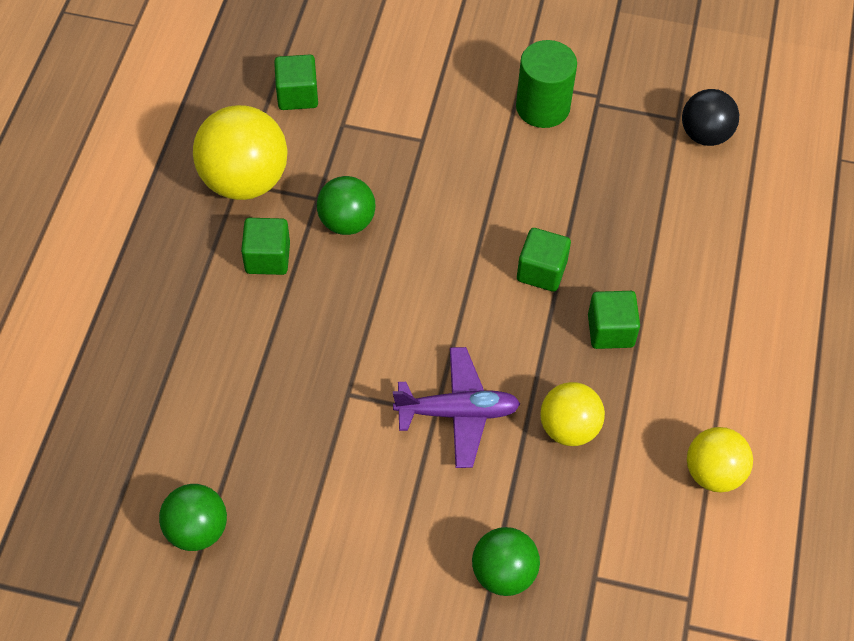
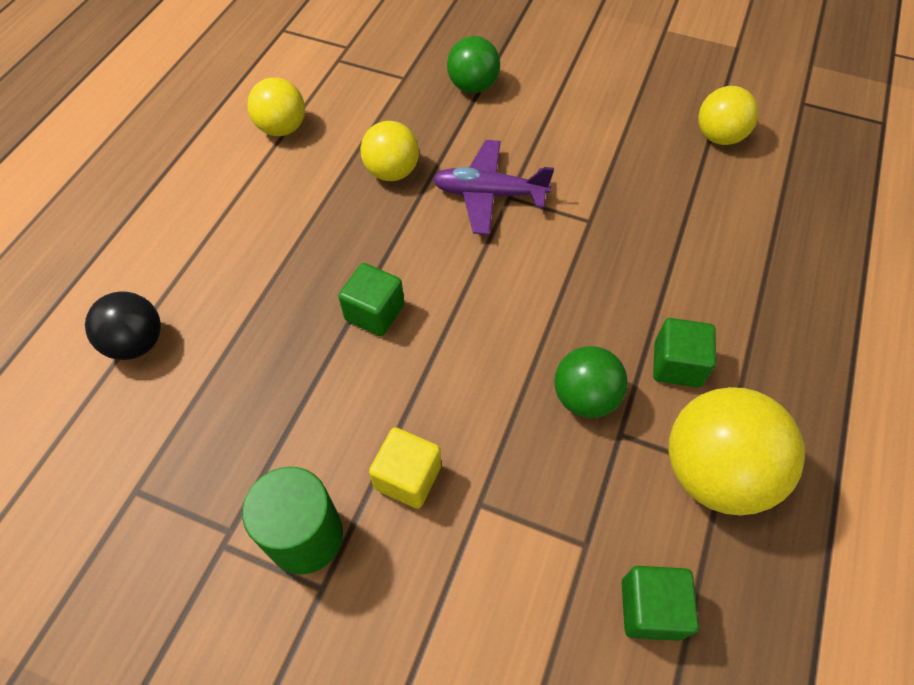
camera: 170 degrees left, 0 degrees up
(197, 530) = (718, 137): green ball -> yellow ball
(479, 150) = (408, 477): none -> yellow cube
(610, 330) = (324, 246): green cube -> none
(705, 134) = (112, 461): black ball -> black ball (137, 343)

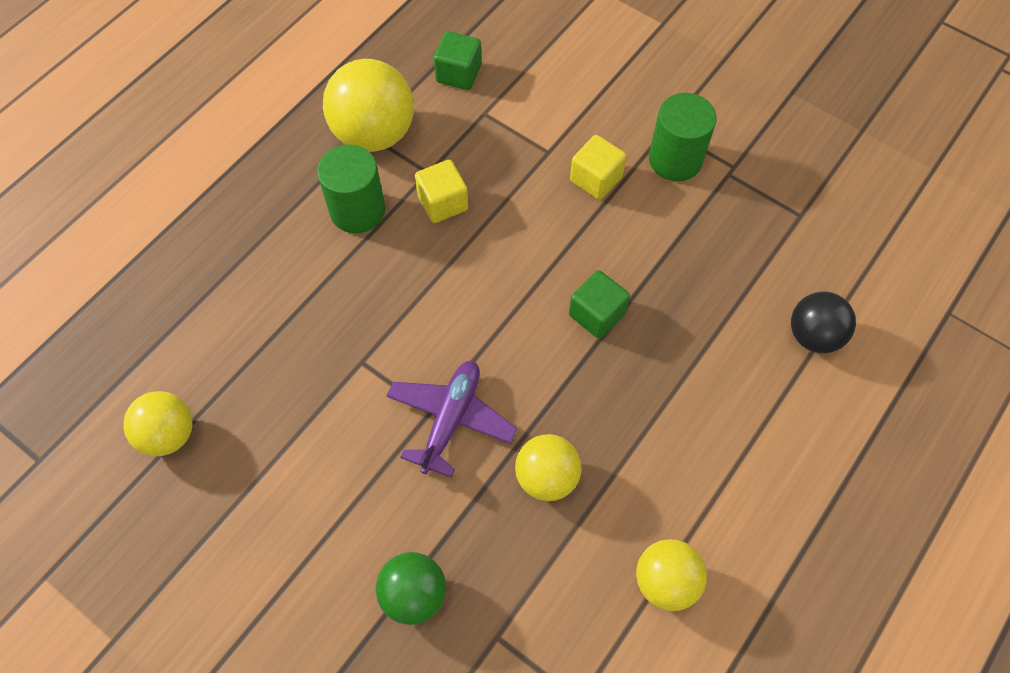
camera: 165 degrees left, 5 degrees up
(489, 194) = (451, 419): purple plane -> purple plane turned 90 degrees counterclockwise
(585, 397) = (443, 203): green ball -> yellow cube
(677, 364) = (357, 210): green cube -> green cylinder

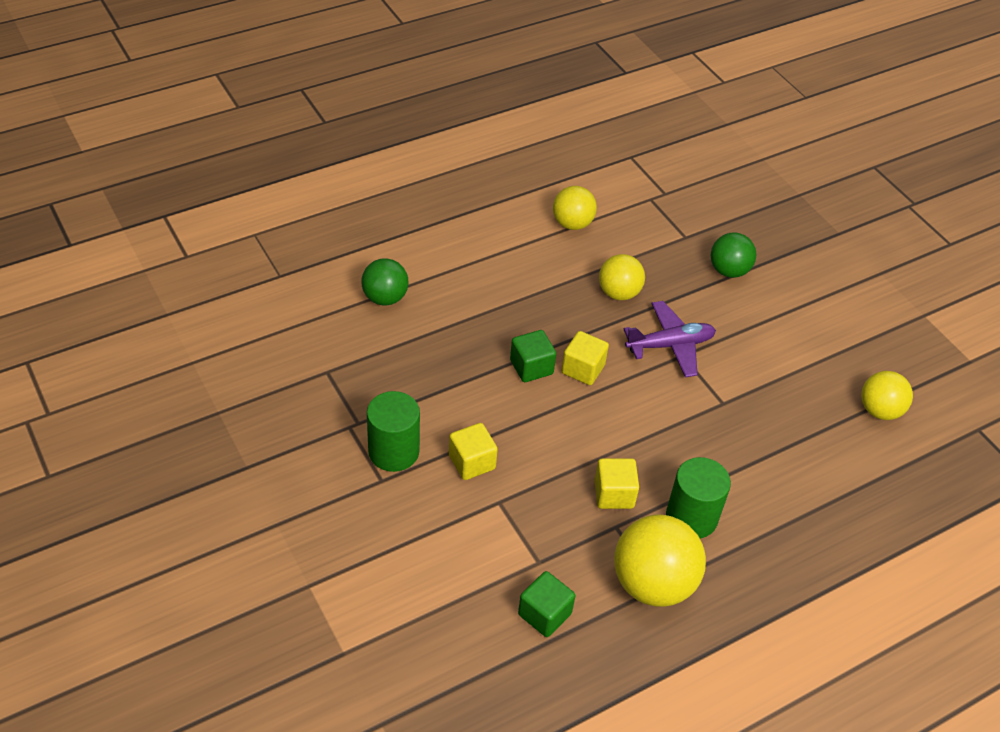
camera: 160 degrees left, 15 degrees down
(451, 419) = (670, 345): purple plane -> purple plane turned 150 degrees counterclockwise
(539, 337) = (583, 369): none -> yellow cube
(813, 335) = (385, 298): black ball -> green ball

